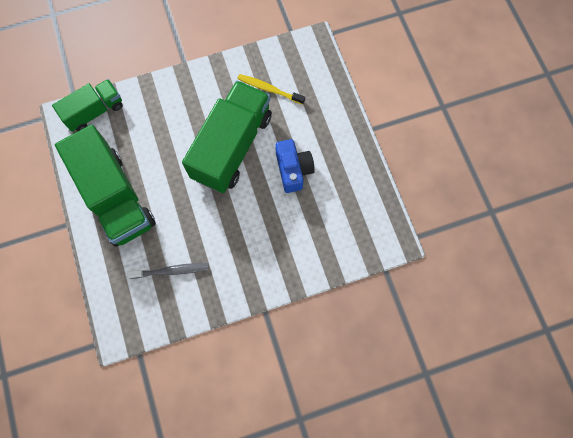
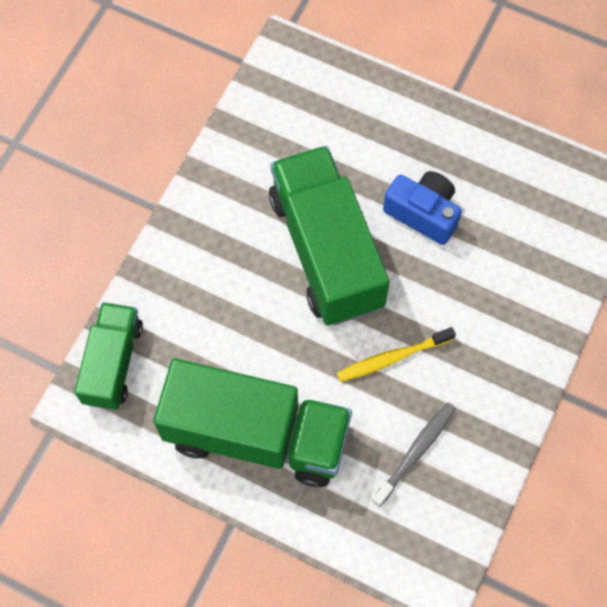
camera: 45 degrees left, 5 degrees down
(269, 89) = (294, 148): yellow toothbrush -> yellow toothbrush (392, 358)

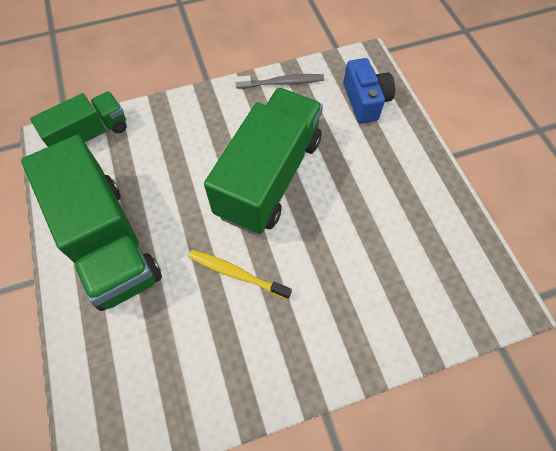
camera: 45 degrees right, 5 degrees down
(416, 452) = (182, 348): grey toothbrush -> grey toothbrush (282, 83)
(423, 213) = (353, 206): blue camera -> blue camera (365, 101)

